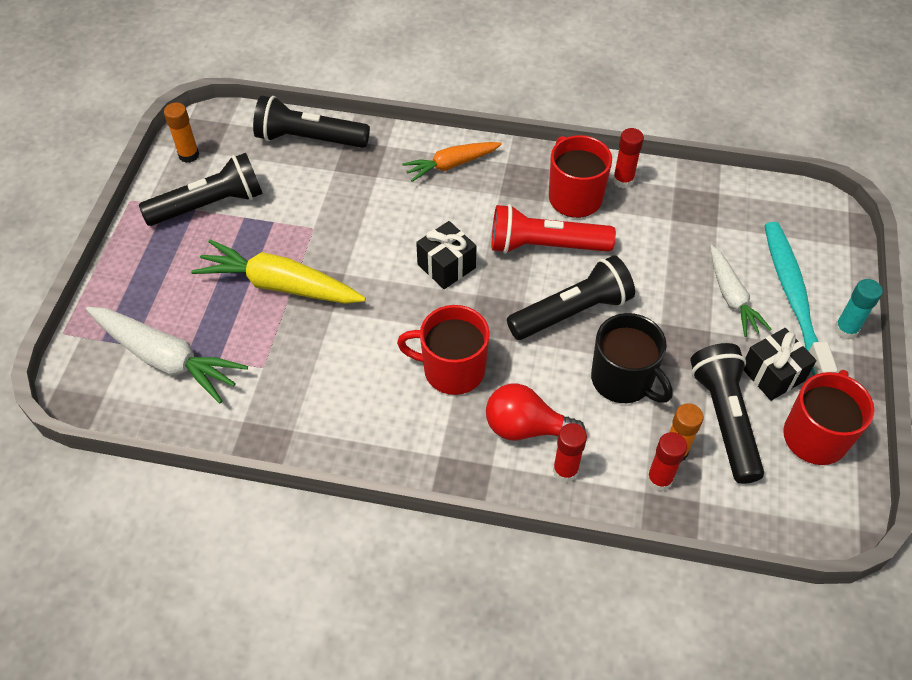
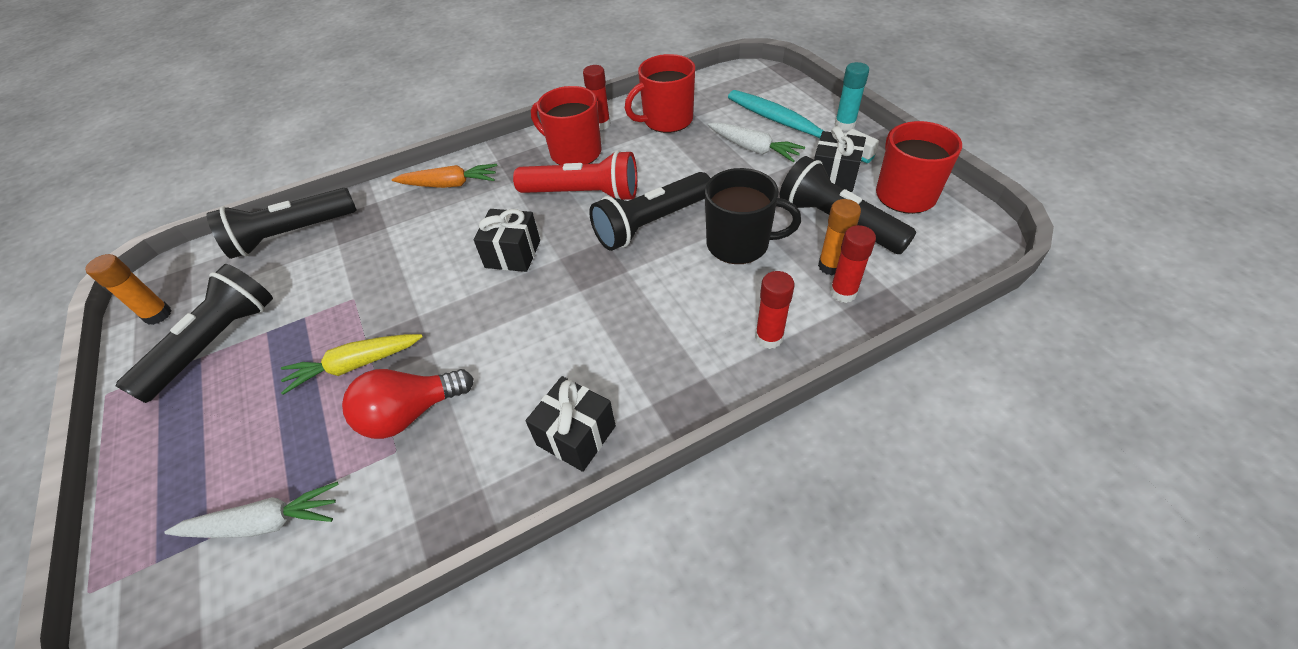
camera: 35 degrees left, 5 degrees down
(166, 359) = (265, 523): white carrot -> white carrot, size x0.63
(280, 285) = (355, 365): yellow carrot -> yellow carrot, size x0.63
(374, 440) = (576, 435): none -> black gift
(451, 165) = (450, 184): orange carrot -> orange carrot turned 120 degrees counterclockwise
(452, 370) = (594, 326): red mug -> red mug (666, 120)
(526, 427) = (703, 328): red light bulb -> red light bulb (411, 413)
(545, 246) = (583, 194): red flashlight -> red flashlight turned 135 degrees counterclockwise
(572, 312) = (651, 224): black flashlight -> black flashlight turned 150 degrees counterclockwise

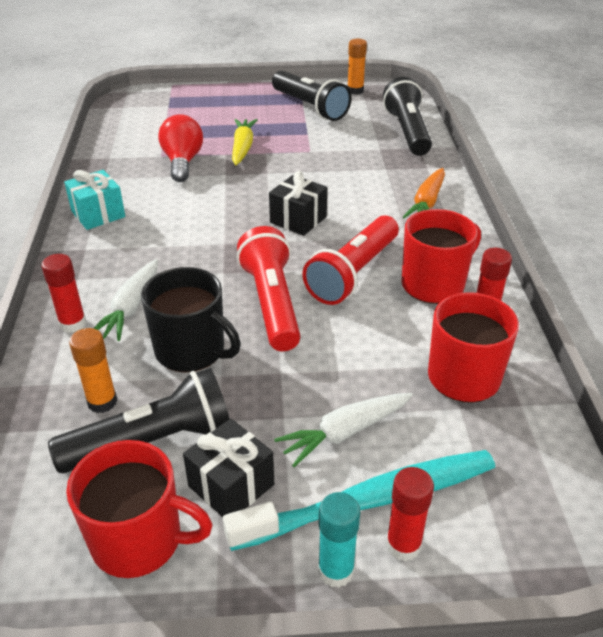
camera: 110 degrees right, 10 degrees down
(265, 523) = (159, 120): white carrot -> white carrot (131, 308)
(576, 435) = (98, 214): black gift -> turquoise gift
(651, 224) = (272, 303): black flashlight -> red flashlight
(739, 244) = (191, 350): black mug -> black mug turned 90 degrees counterclockwise
(843, 293) = (65, 393): red glue stick -> red glue stick (403, 545)

